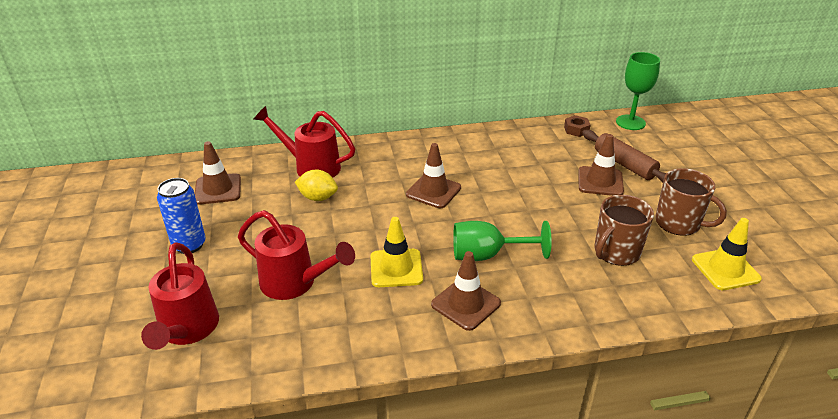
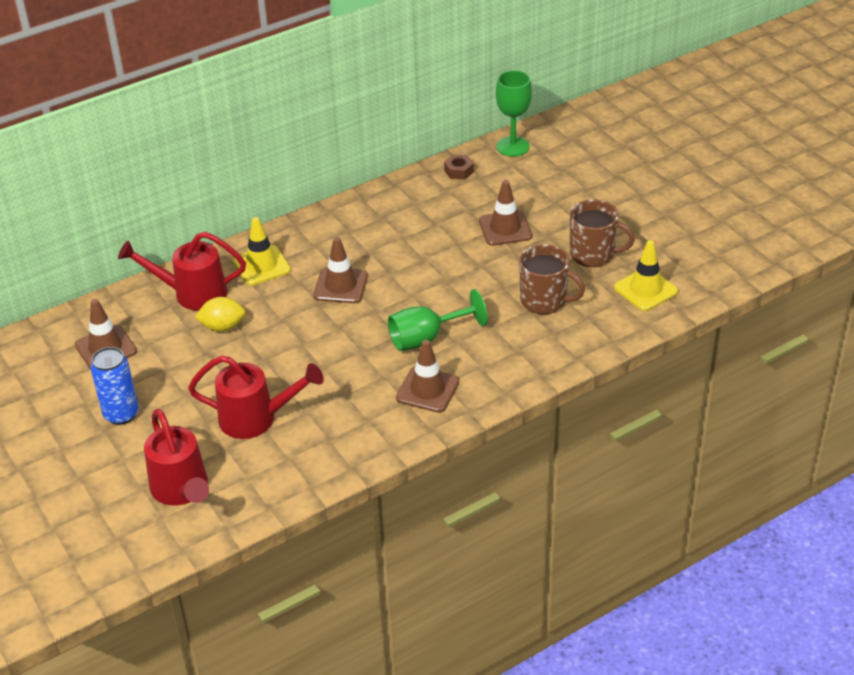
camera: 20 degrees left, 5 degrees up
(396, 268) = (346, 376): yellow traffic cone -> yellow traffic cone (261, 265)
(616, 252) = (544, 301): brown mug -> brown mug turned 90 degrees counterclockwise
(624, 164) = (522, 201): brown rolling pin -> none

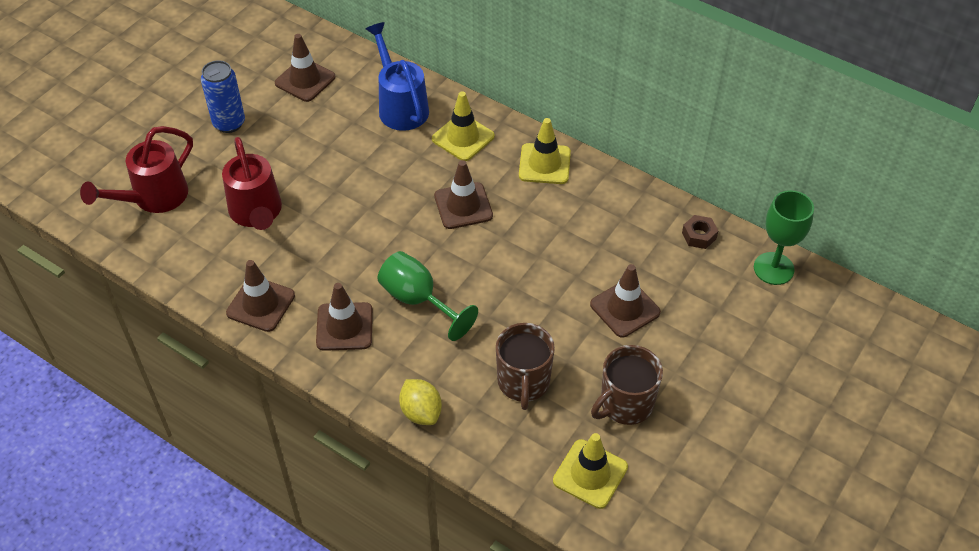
camera: 65 degrees right, 10 degrees up
(192, 293) = (400, 106): red watering can -> blue watering can
(222, 327) = (366, 144): yellow lemon -> yellow lemon (421, 412)
(327, 228) = (544, 164): none -> yellow traffic cone
(368, 438) = (261, 304): none -> brown traffic cone
(593, 254) = (625, 404): brown mug -> brown mug turned 60 degrees clockwise

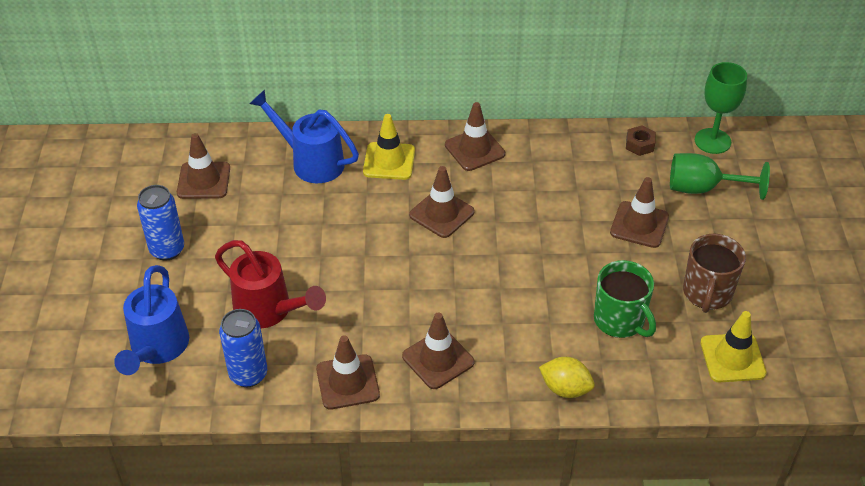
camera: 35 degrees left, 5 degrees down
(154, 198) = (157, 348): red watering can -> blue watering can
(197, 255) = (248, 374): none -> blue can
(418, 300) = (477, 305): green goblet -> green goblet (703, 188)
(523, 382) = (620, 320): brown mug -> green mug
(544, 164) = (474, 149): yellow traffic cone -> brown traffic cone

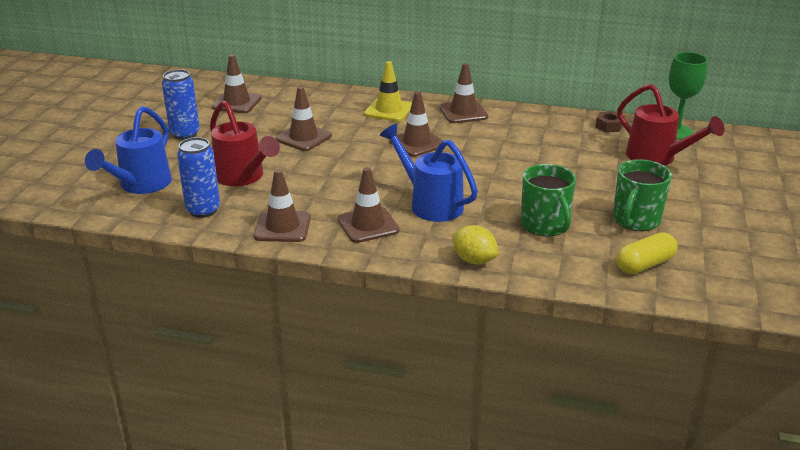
camera: 15 degrees right, 15 degrees down
(311, 162) = (326, 103): blue watering can -> blue watering can (431, 204)
(639, 225) = (588, 171): brown traffic cone -> brown traffic cone (303, 137)
(703, 188) = (656, 157): green goblet -> red watering can
(707, 293) = (636, 220): brown mug -> green mug
(732, 358) = (644, 264): yellow traffic cone -> yellow capsule

